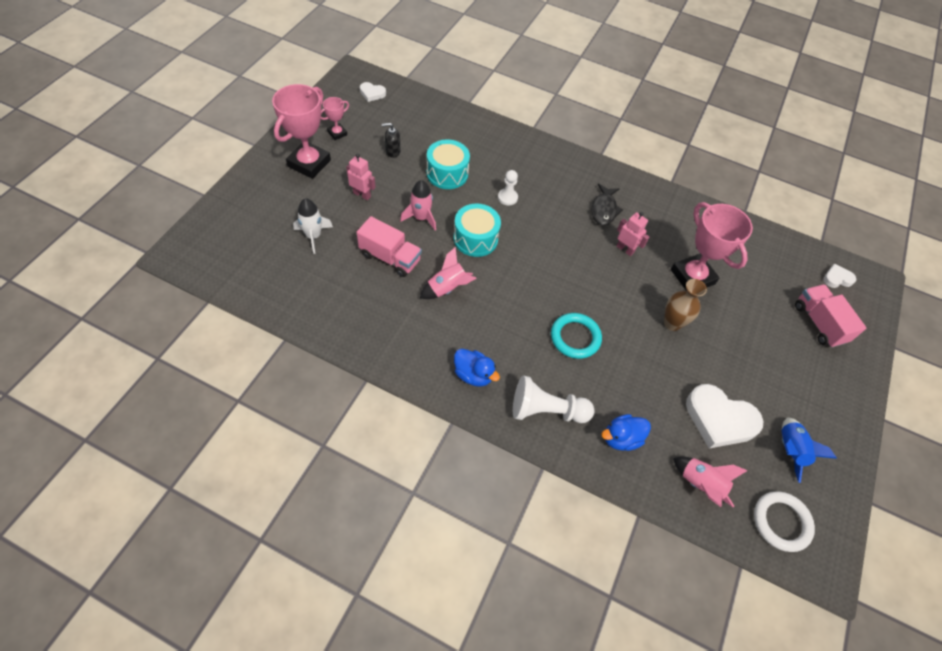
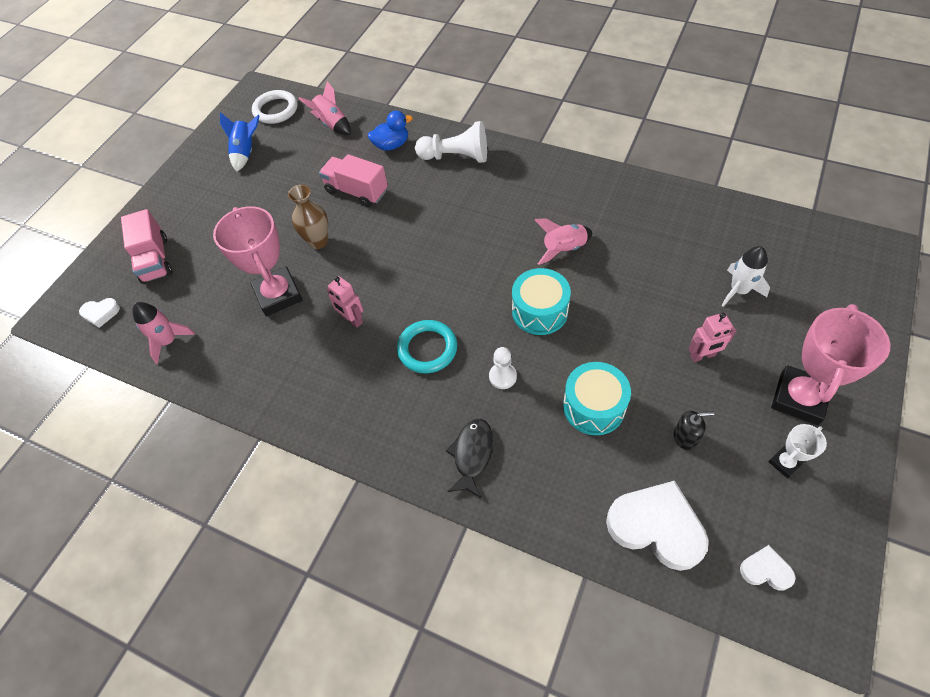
camera: 170 degrees left, 0 degrees up
(337, 133) = (785, 463): pink trophy -> white trophy
(362, 194) = (702, 356): pink robot -> pink robot turned 45 degrees counterclockwise
(390, 258) = (637, 275): pink truck -> pink truck (357, 191)
(421, 218) = (614, 331): pink rocket -> pink rocket (168, 341)
(473, 374) = (525, 175): blue duck -> none
(575, 337) = (424, 217): turquoise ring -> turquoise ring (427, 349)
(604, 209) = (369, 374): black fish -> black fish (472, 455)
(719, 419) = (299, 167): white heart -> white heart (656, 527)

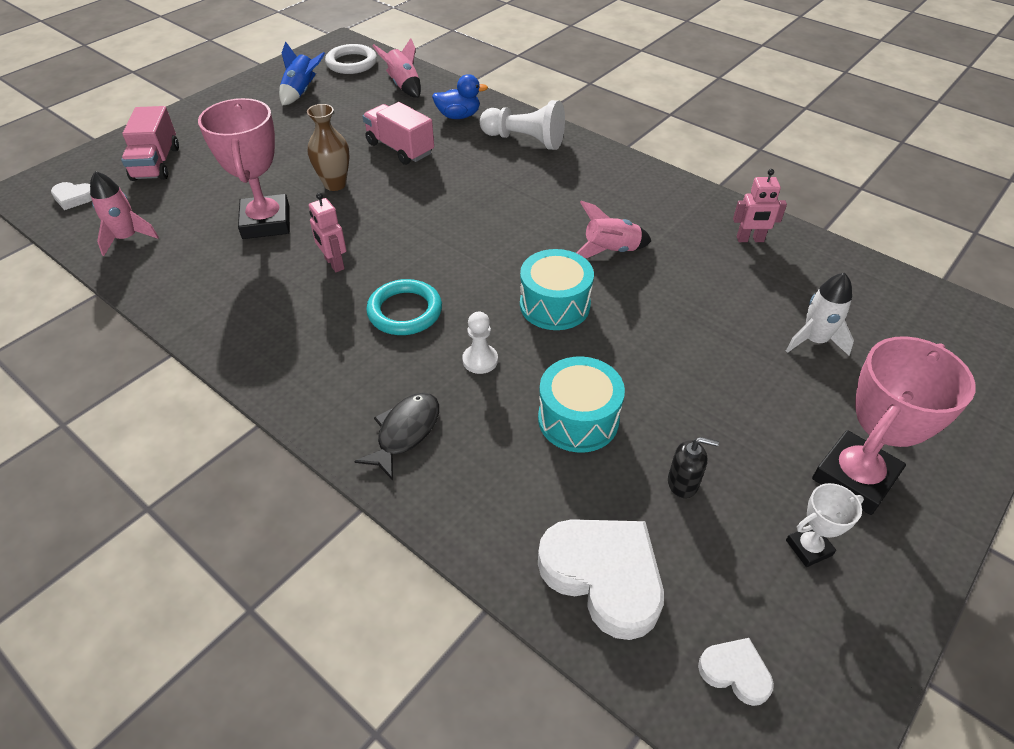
camera: 10 degrees right, 10 degrees down
(702, 356) = (740, 398): pink robot -> pink robot (750, 239)

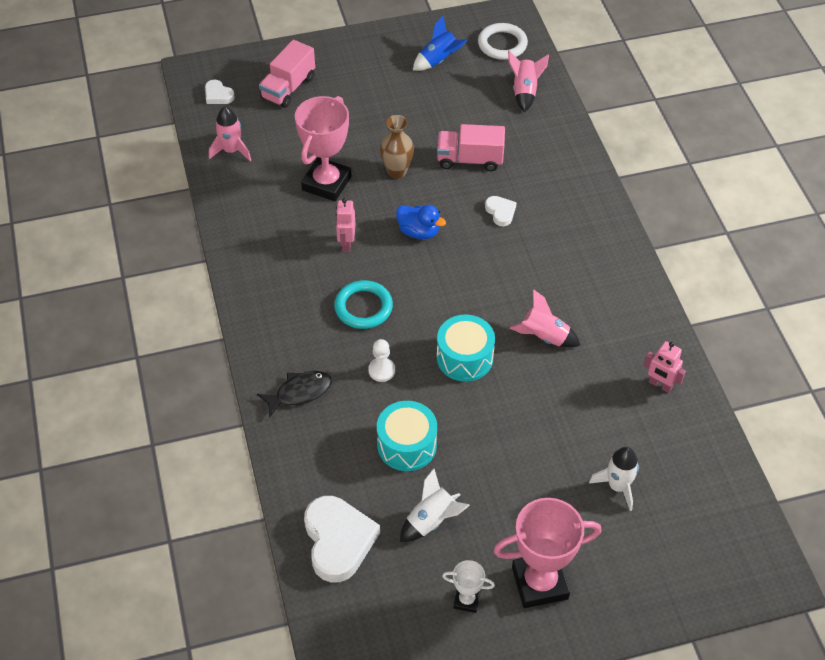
camera: 35 degrees right, 5 degrees up
(400, 148) = (470, 160): pink truck -> pink truck turned 75 degrees counterclockwise
(458, 116) = (542, 147): blue duck -> blue duck (418, 232)
(525, 140) = (573, 200): white pawn -> none
(683, 483) = (432, 521): black soap dispenser -> white rocket
(735, 672) = (360, 629): white heart -> white heart (500, 212)

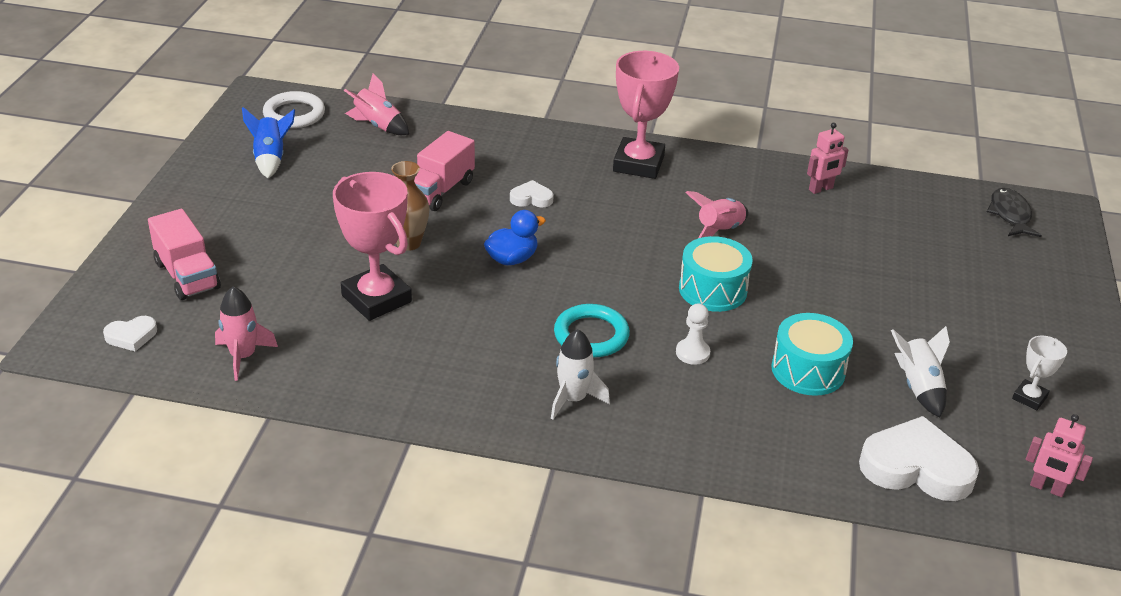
camera: 65 degrees left, 15 degrees down
(299, 393) = (685, 427): black fish -> black fish (1010, 215)
(346, 243) = (484, 315): pink robot -> pink robot (1046, 488)
(540, 583) = (1024, 342): pink trophy -> pink trophy (638, 164)
(618, 486) = (928, 255): white rocket -> white rocket (573, 399)

